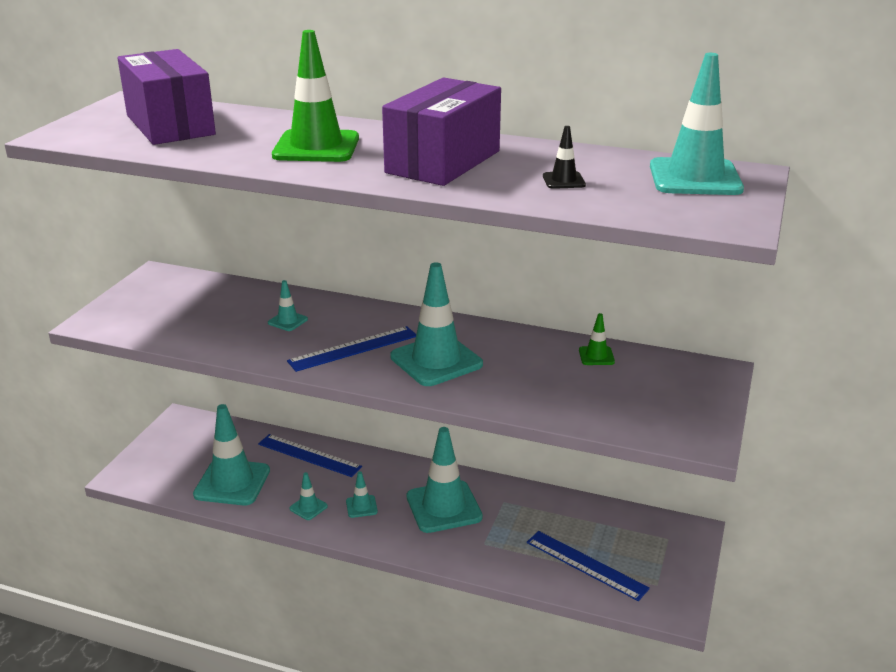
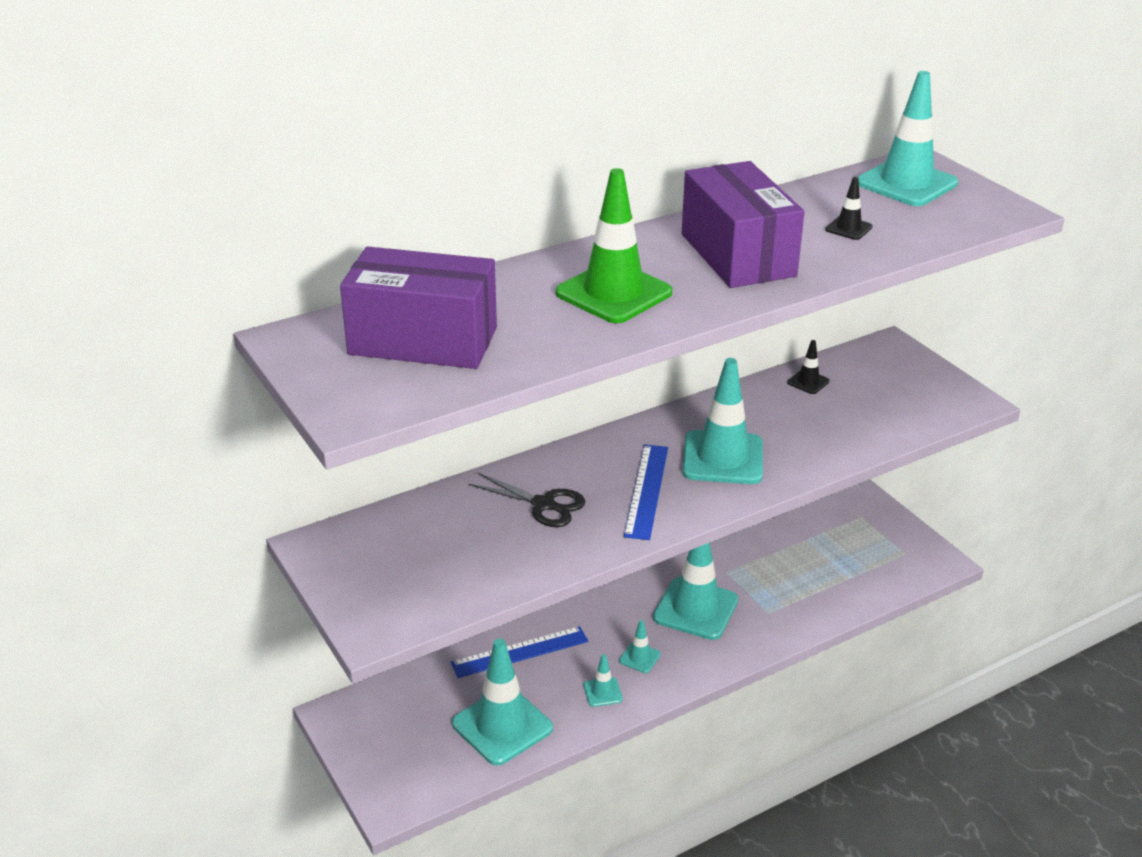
camera: 50 degrees left, 5 degrees up
(287, 321) = (543, 504): turquoise traffic cone -> black scissors
(586, 565) = (850, 574): blue ruler -> none
(596, 356) = (808, 382): green traffic cone -> black traffic cone

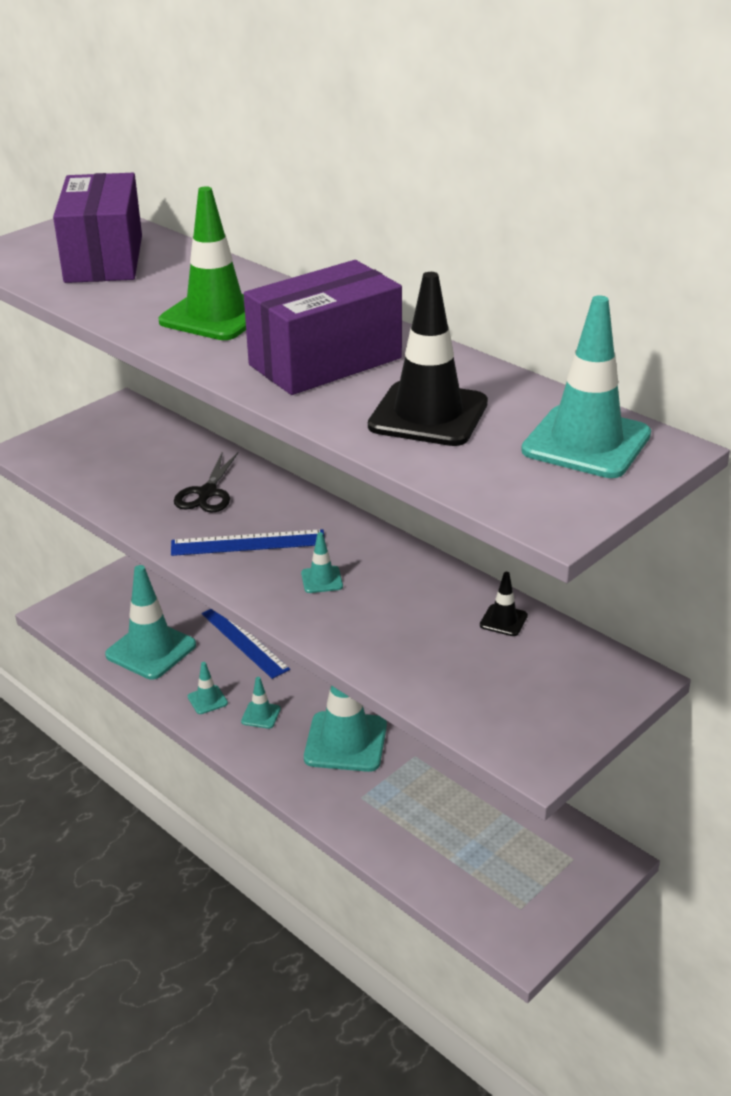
camera: 75 degrees right, 0 degrees up
(722, 458) = (322, 580): turquoise traffic cone -> turquoise traffic cone, size x0.45
(848, 228) = (428, 415): black traffic cone -> black traffic cone, size x2.21

